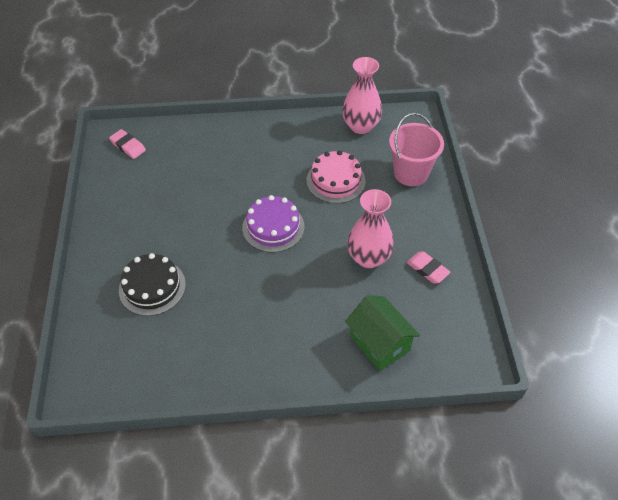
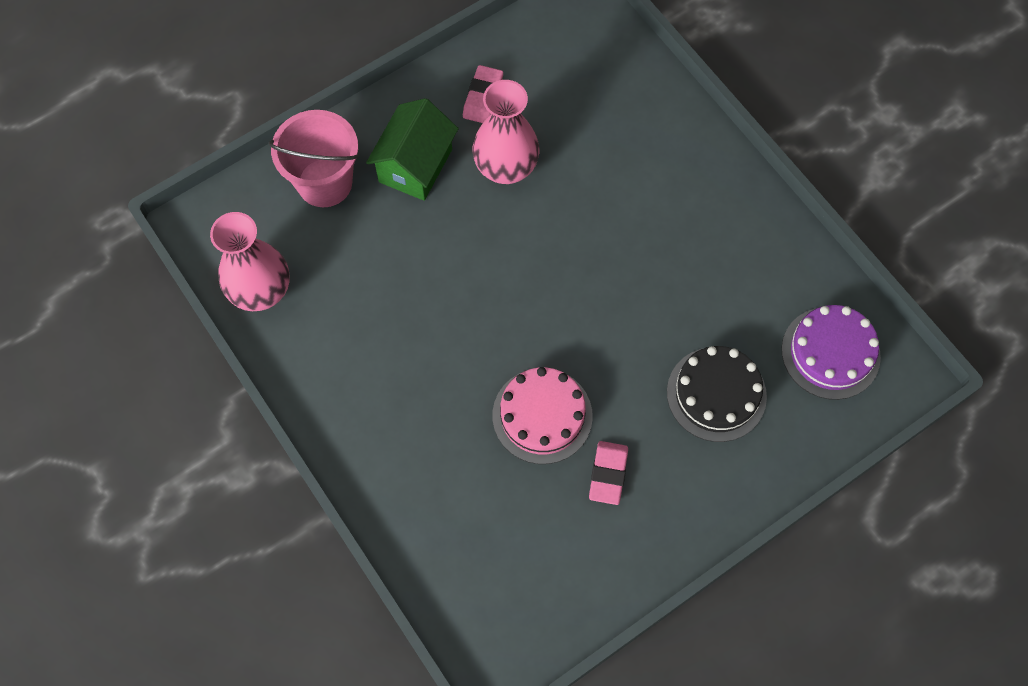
camera: 120 degrees left, 15 degrees up
(128, 146) = (501, 615): pink eraser -> pink eraser (608, 474)
(273, 227) = (527, 304): purple cake -> purple cake (830, 353)
(335, 180) = (395, 270): pink cake -> pink cake (542, 415)
(379, 343) = (620, 102): green house -> green house (415, 165)

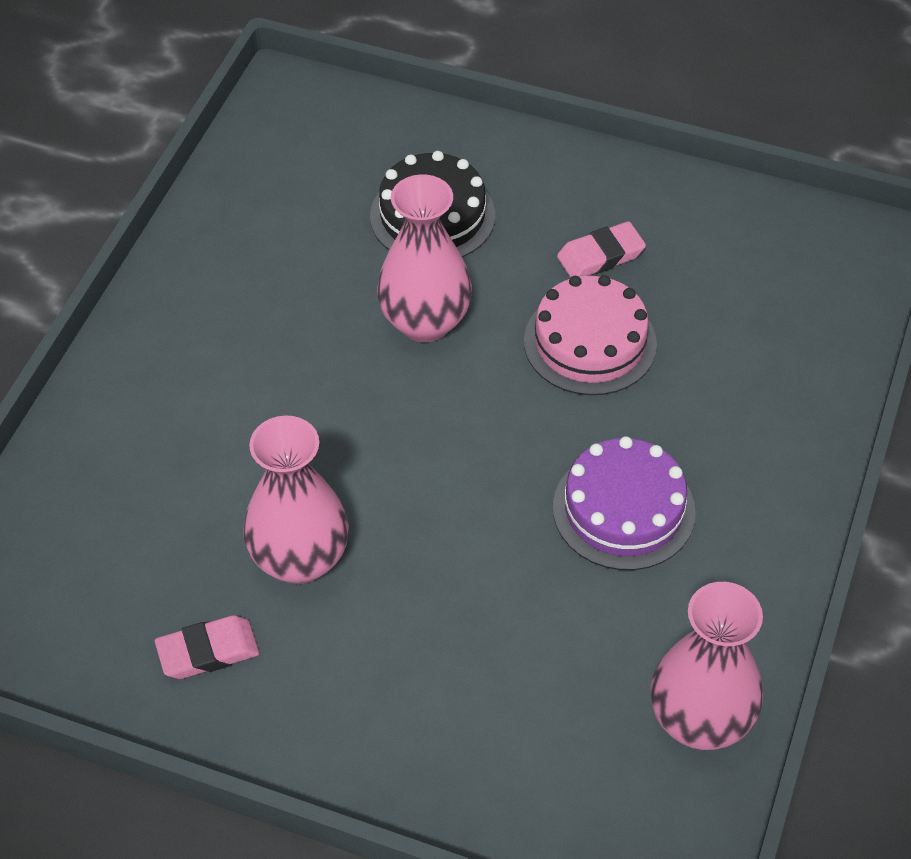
camera: 125 degrees left, 15 degrees down
(325, 183) = (487, 756): pink bucket -> none
(415, 165) = (376, 664): green house -> none
(627, 331) = (425, 322): none -> pink vase
(830, 353) = (305, 152): purple cake -> purple cake (623, 509)

